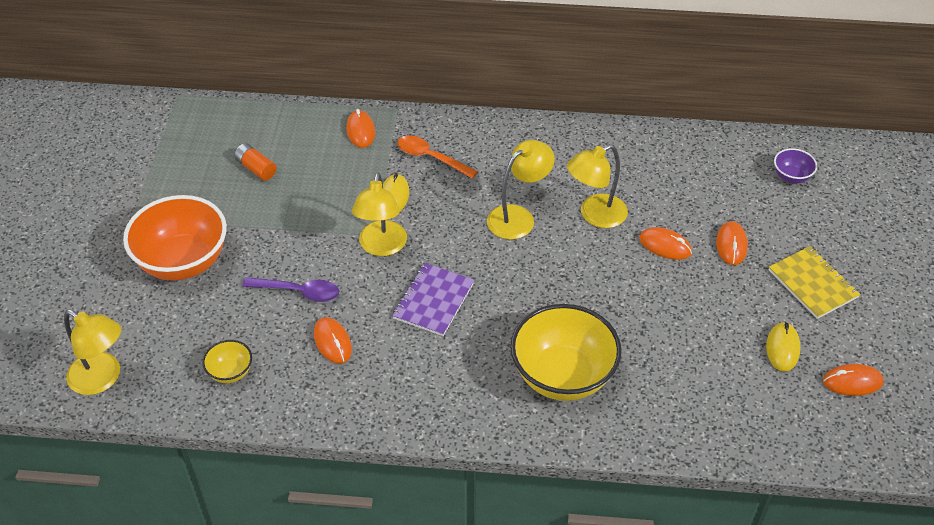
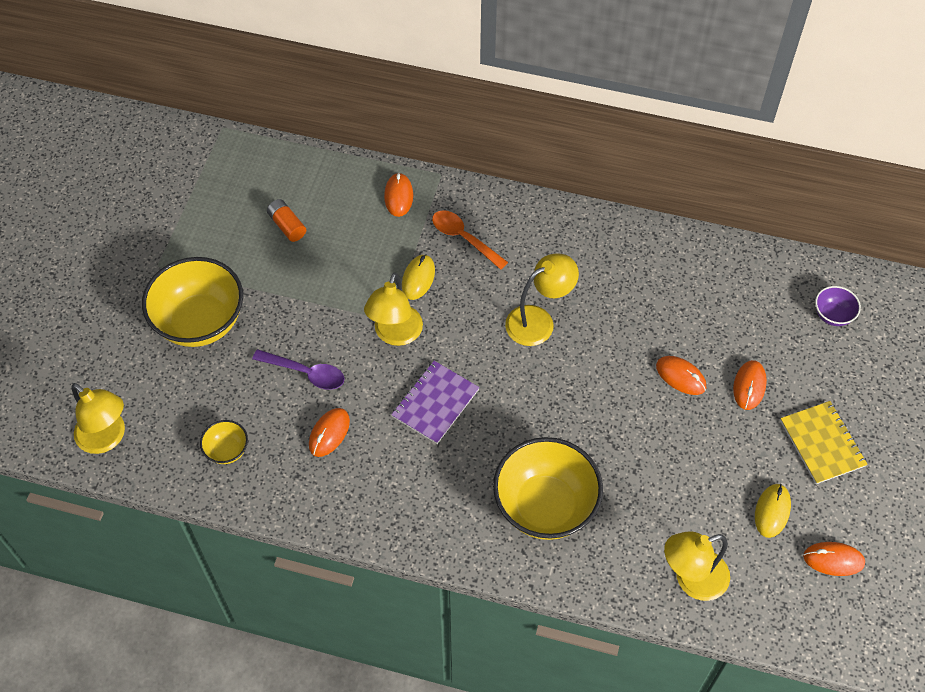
camera: 10 degrees right, 10 degrees up
(183, 262) = (200, 322): orange bowl -> yellow bowl
(332, 342) = (329, 433): orange mouse -> orange mouse turned 45 degrees clockwise
(595, 215) = (617, 330): yellow lamp -> yellow lamp (691, 579)

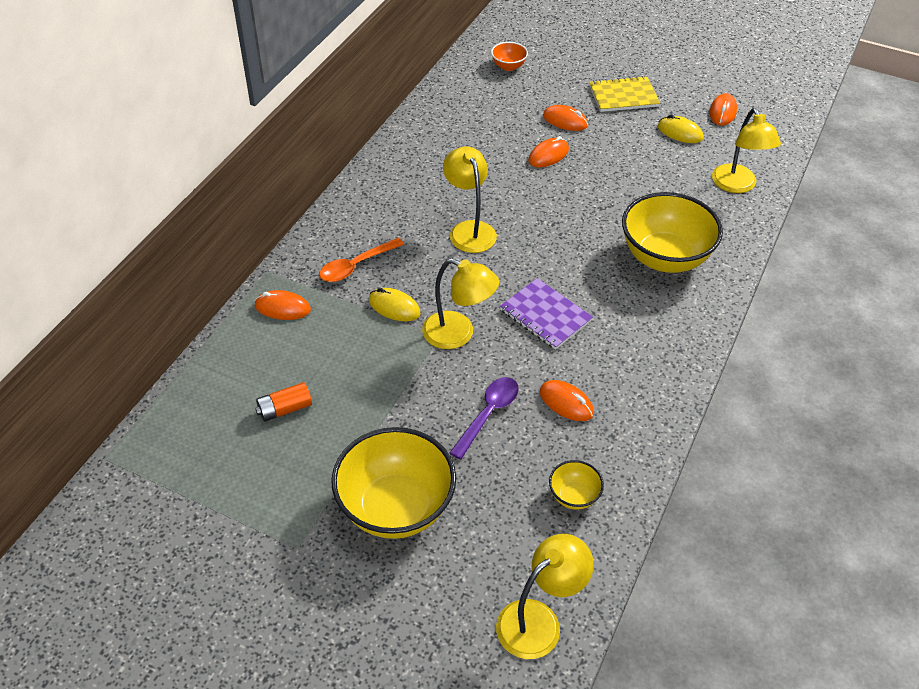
camera: 80 degrees left, 10 degrees down
(832, 315) = (508, 66): purple bowl -> orange bowl

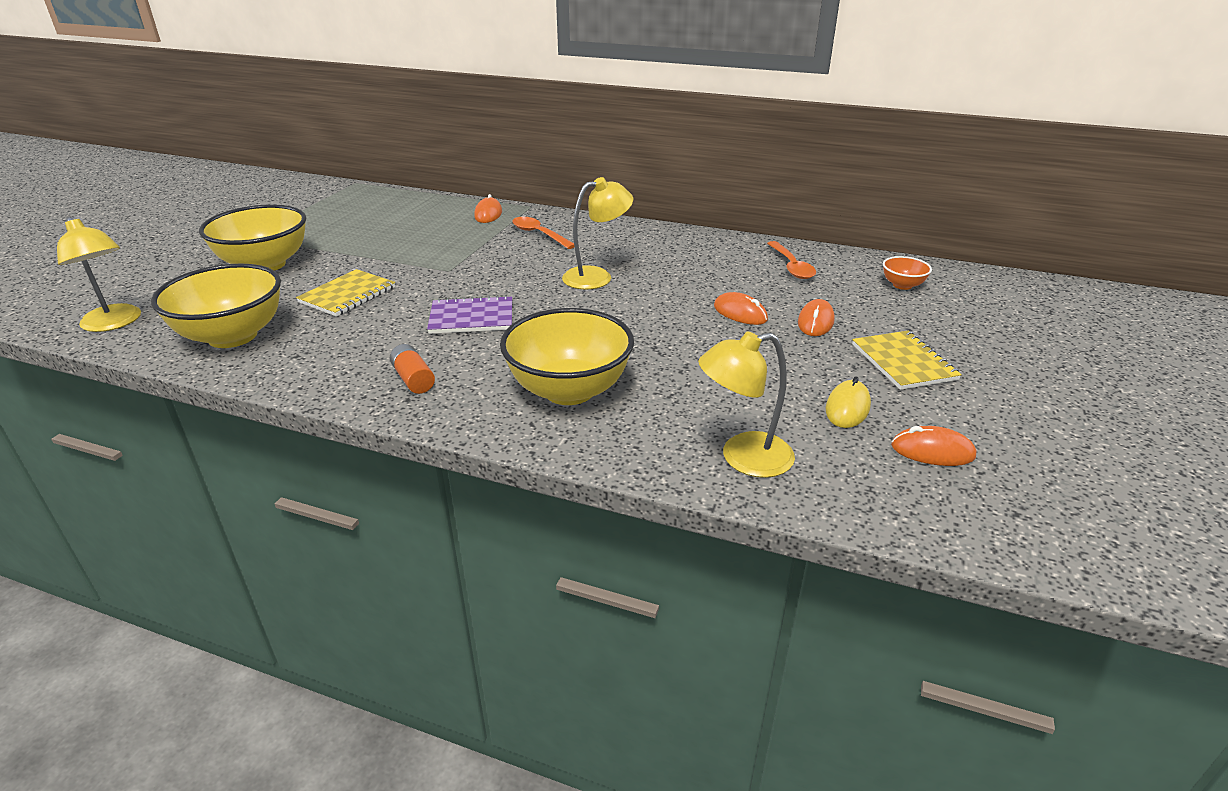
camera: 85 degrees right, 15 degrees down
(285, 409) = (380, 223): orange battery -> orange battery (413, 379)
(394, 307) = (487, 251): yellow mouse -> none
(458, 334) = (450, 278): yellow lamp -> none
(465, 113) = (791, 266): none -> orange spoon
(488, 414) = (347, 295): purple spoon -> yellow notebook
(545, 315) = (471, 317): purple notebook -> purple notebook turned 45 degrees clockwise
(566, 403) = (349, 331): orange mouse -> none
(573, 496) = (232, 336): yellow bowl -> yellow bowl, size x2.20

